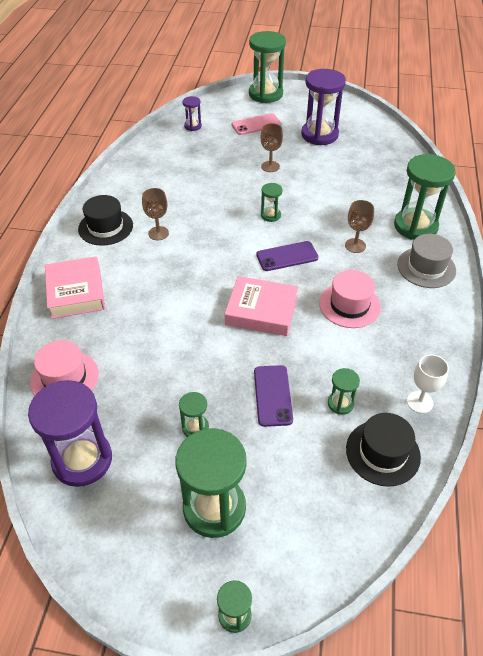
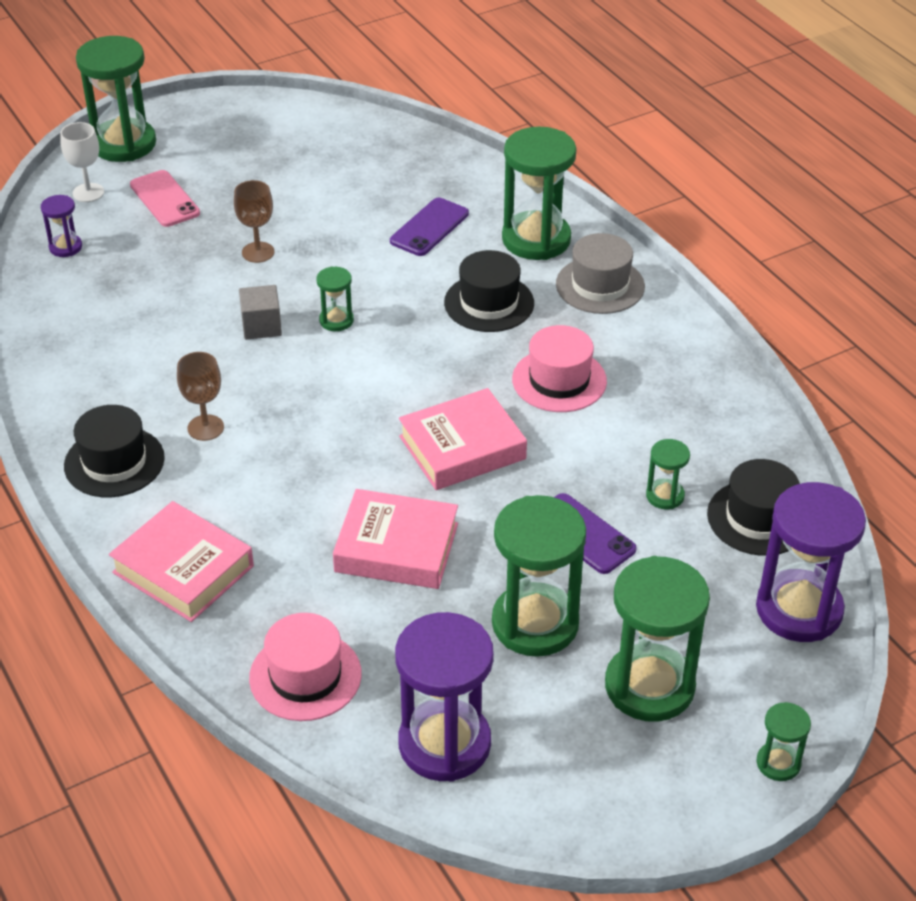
camera: 40 degrees left, 5 degrees down
(175, 342) = (396, 547): none -> pink book
(195, 427) = (535, 623): green hourglass -> green hourglass, size x2.12
(234, 200) = (261, 326): none -> grey cube
(256, 125) = (164, 199): pink phone -> pink phone turned 60 degrees counterclockwise
(287, 256) = (418, 363): purple phone -> purple phone (429, 227)
(319, 135) = (277, 172): purple hourglass -> purple hourglass (799, 609)
(355, 245) = (489, 303): brown goblet -> black hat
(419, 402) = (743, 443): white goblet -> white goblet (88, 193)

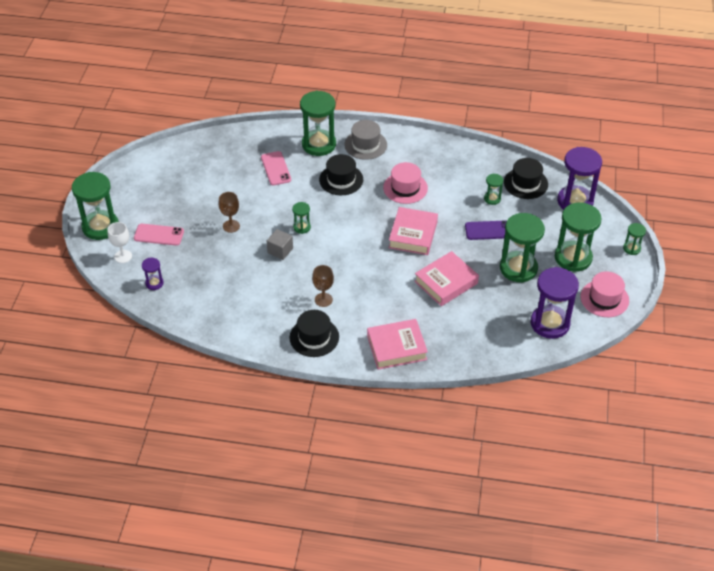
camera: 50 degrees left, 5 degrees up
(305, 676) = (484, 342): pink hat -> pink hat (604, 298)
(429, 227) = (276, 168): purple phone -> pink phone

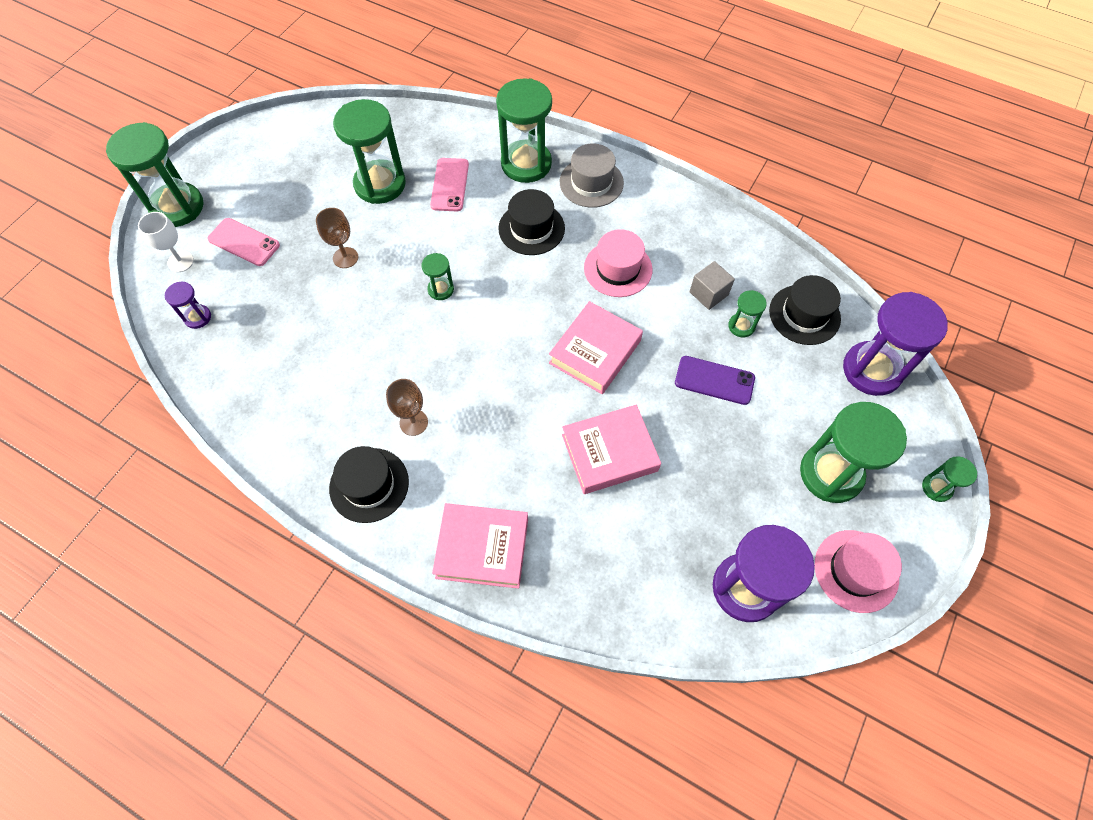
camera: 20 degrees right, 15 degrees up
(280, 250) = (392, 318): grey cube -> grey cube (708, 293)
(518, 268) = (734, 464): green hourglass -> green hourglass (380, 184)

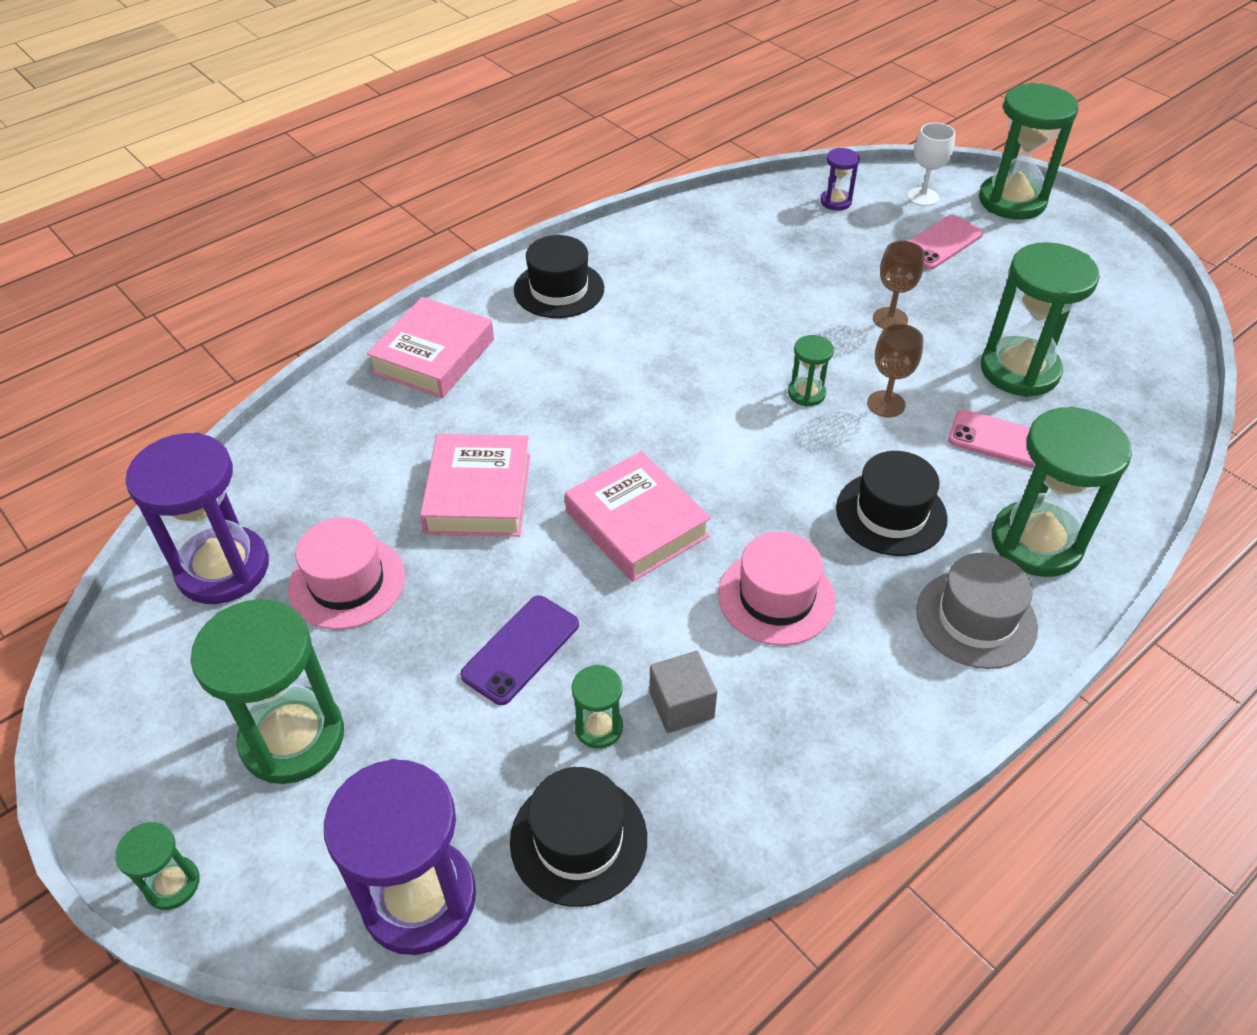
camera: 110 degrees right, 15 degrees down
(413, 422) = (617, 334): brown goblet -> brown goblet (886, 404)
(856, 570) = (150, 701): pink hat -> pink hat (347, 582)

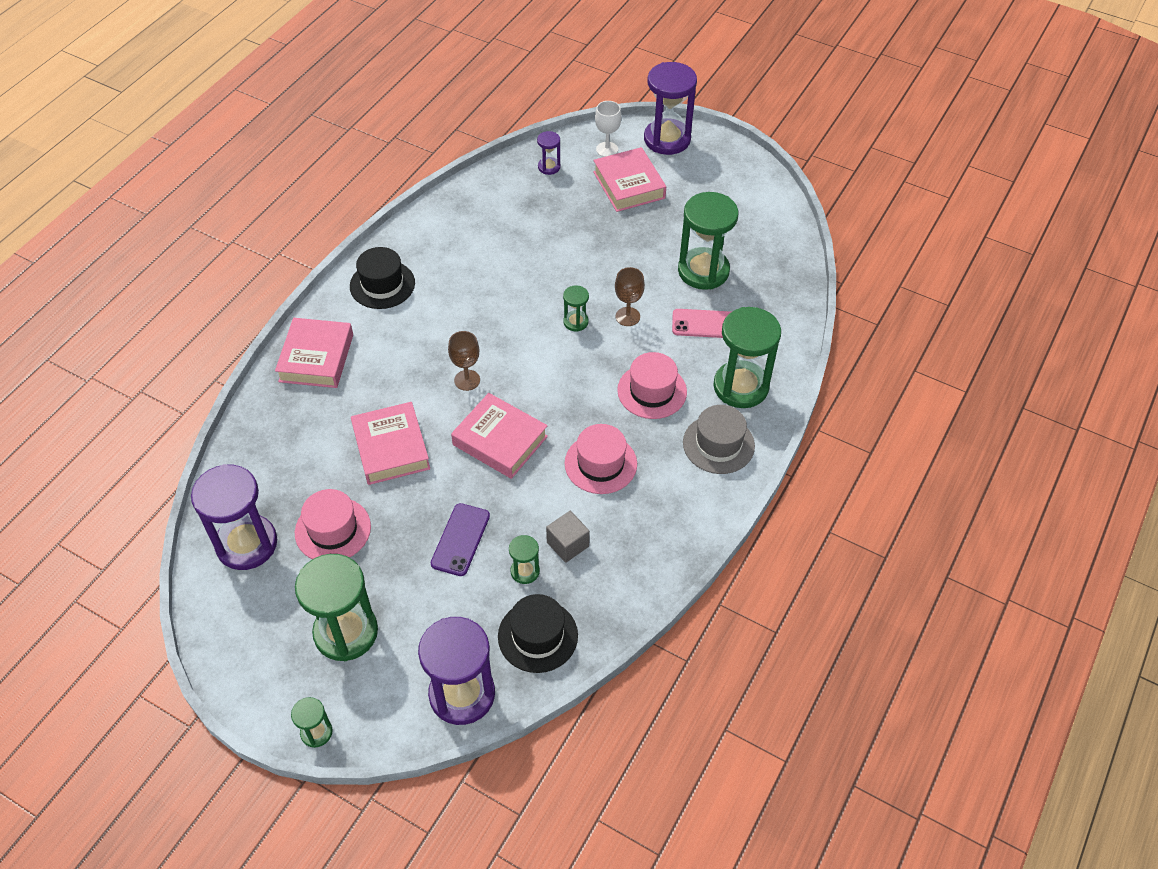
camera: 20 degrees left, 5 degrees up
(890, 319) = (612, 253): brown goblet -> brown goblet (467, 380)
(891, 513) = (652, 391): black hat -> pink hat
(940, 243) = (628, 185): pink phone -> pink book
(1012, 201) = (667, 139): green hourglass -> purple hourglass

